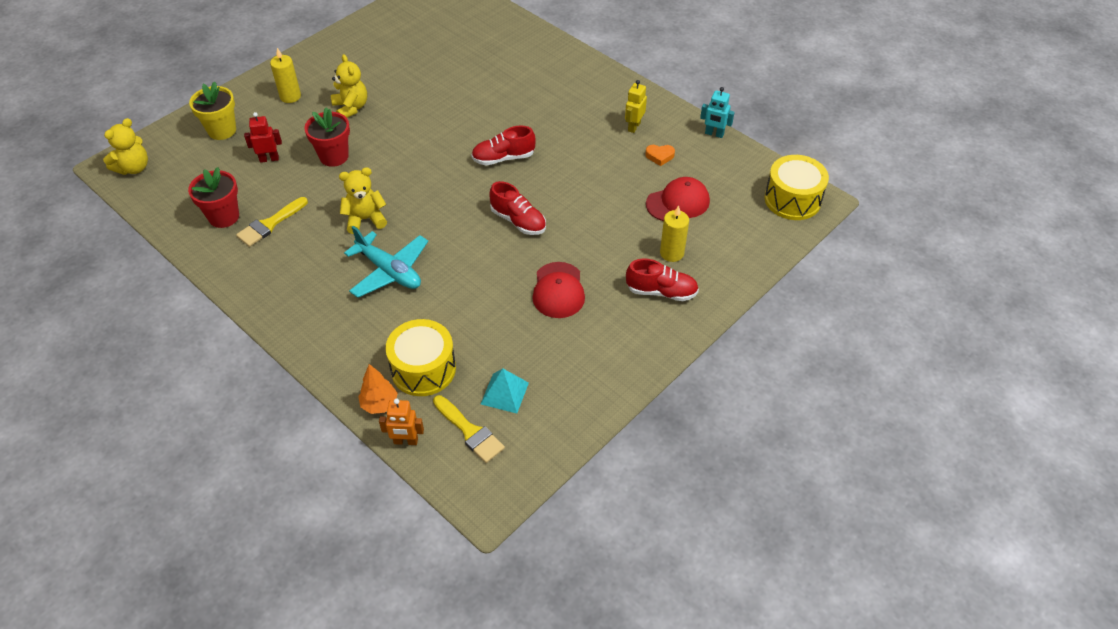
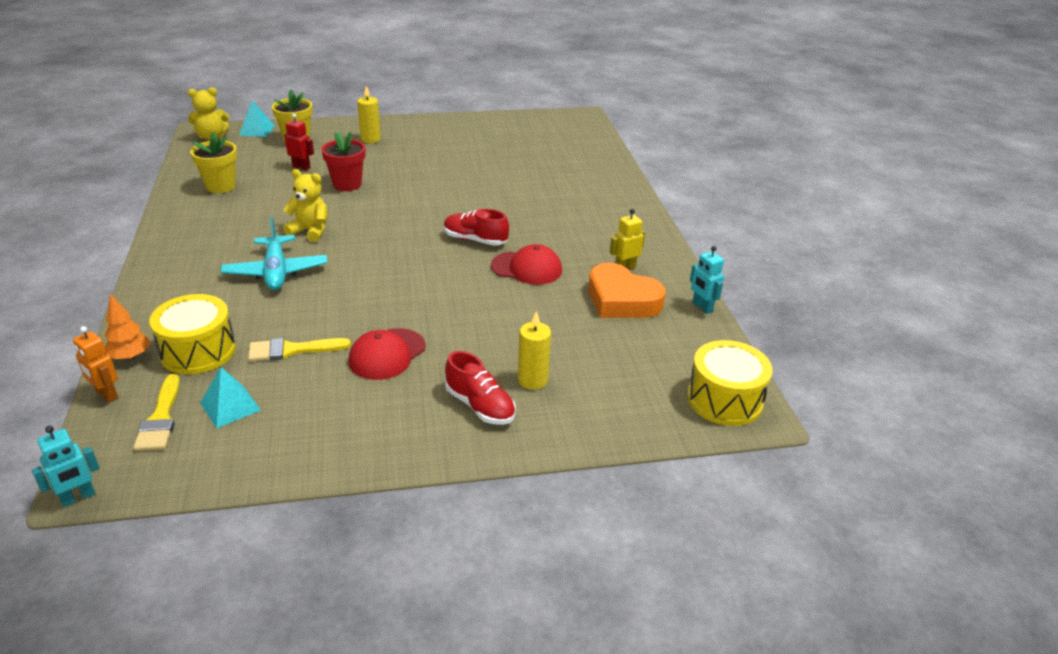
camera: 35 degrees right, 15 degrees down
(167, 138) = (257, 130): none -> turquoise pyramid
(224, 217) = (221, 186): red flower pot -> yellow flower pot
(270, 224) = (242, 204): yellow brush -> yellow brush (292, 350)
(351, 108) = (403, 162): yellow teddy bear -> none
(494, 514) = (78, 497): none -> turquoise robot
(518, 221) = (425, 287): red shoe -> none
(659, 156) = (621, 300): orange heart -> orange heart, size x2.34
(678, 202) = (593, 343): red cap -> red cap (527, 268)

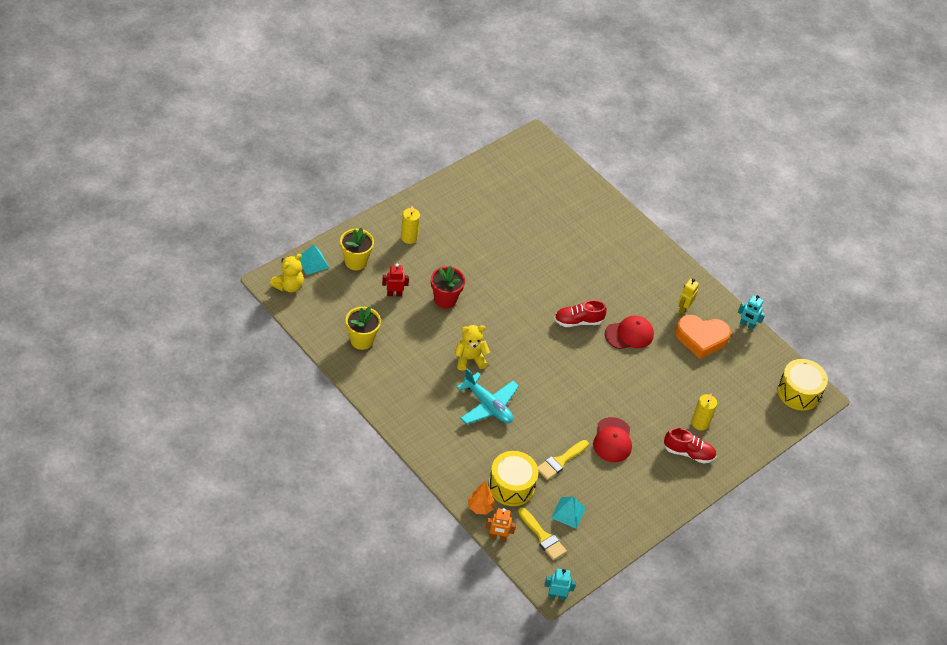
camera: 35 degrees left, 15 degrees up
(78, 497) = (556, 596): turquoise robot -> turquoise robot turned 105 degrees counterclockwise

